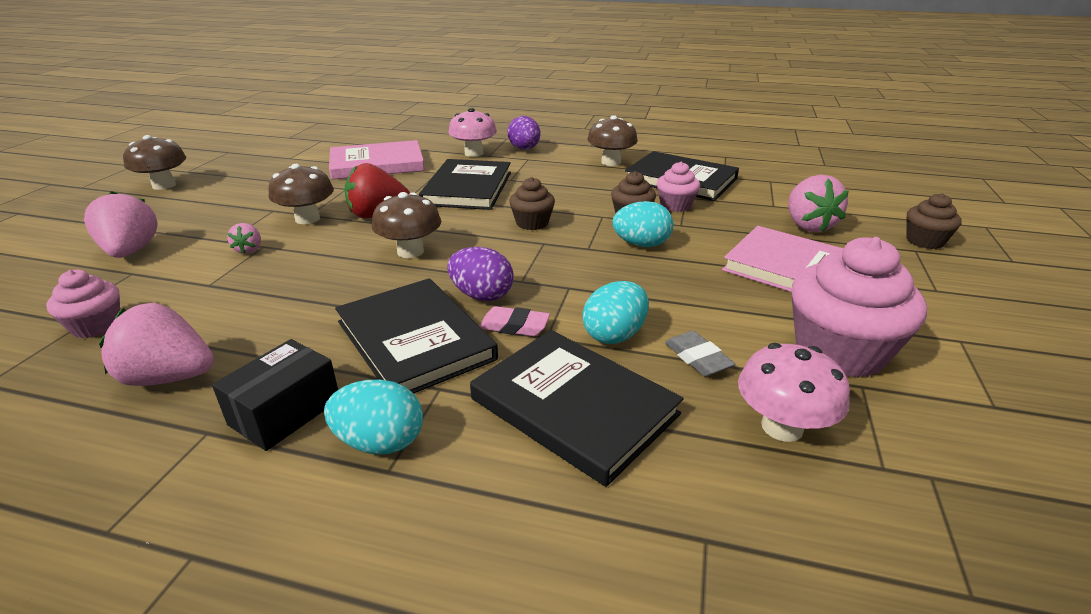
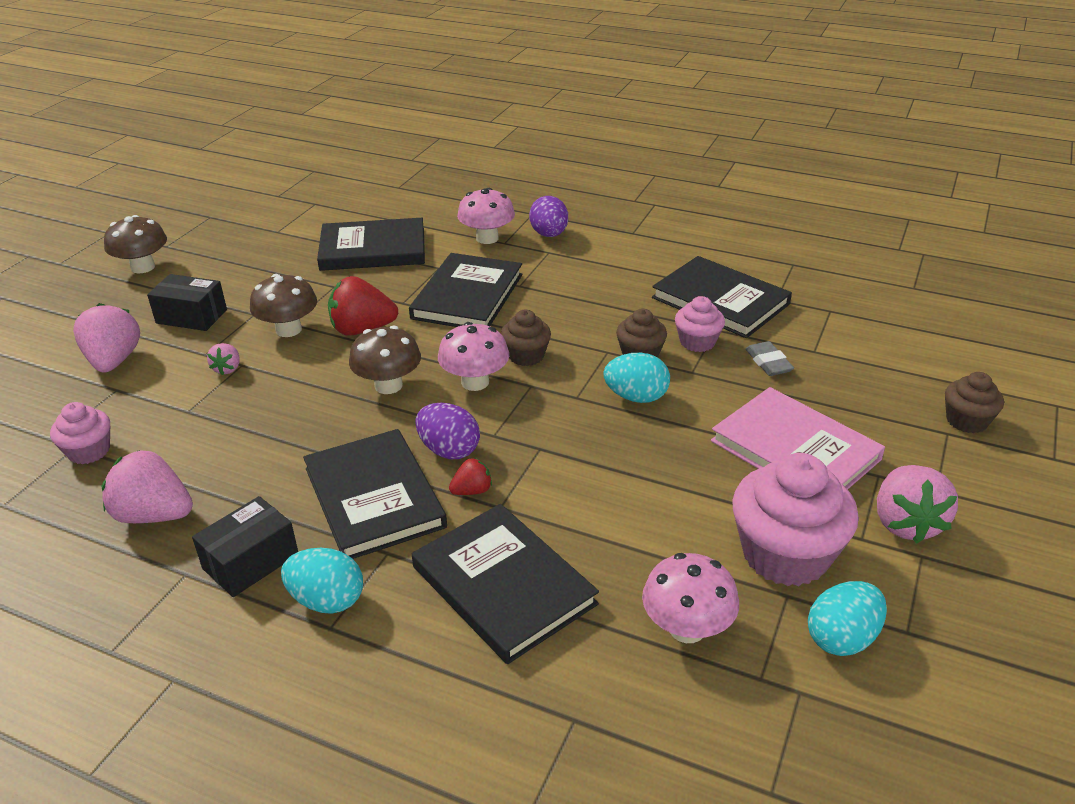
camera: 10 degrees right, 5 degrees up
(211, 215) = (191, 316): none -> black box
(377, 164) = (373, 249): pink book -> black book
(492, 244) = (475, 382): none -> pink mushroom
(514, 326) = (472, 491): pink eraser -> red strawberry
(611, 162) = (646, 265): brown mushroom -> none
(614, 335) = (567, 511): turquoise egg -> turquoise egg (842, 638)
(697, 358) = (639, 547): grey eraser -> grey eraser (768, 362)
(808, 226) = (839, 386): pink strawberry -> pink strawberry (906, 523)

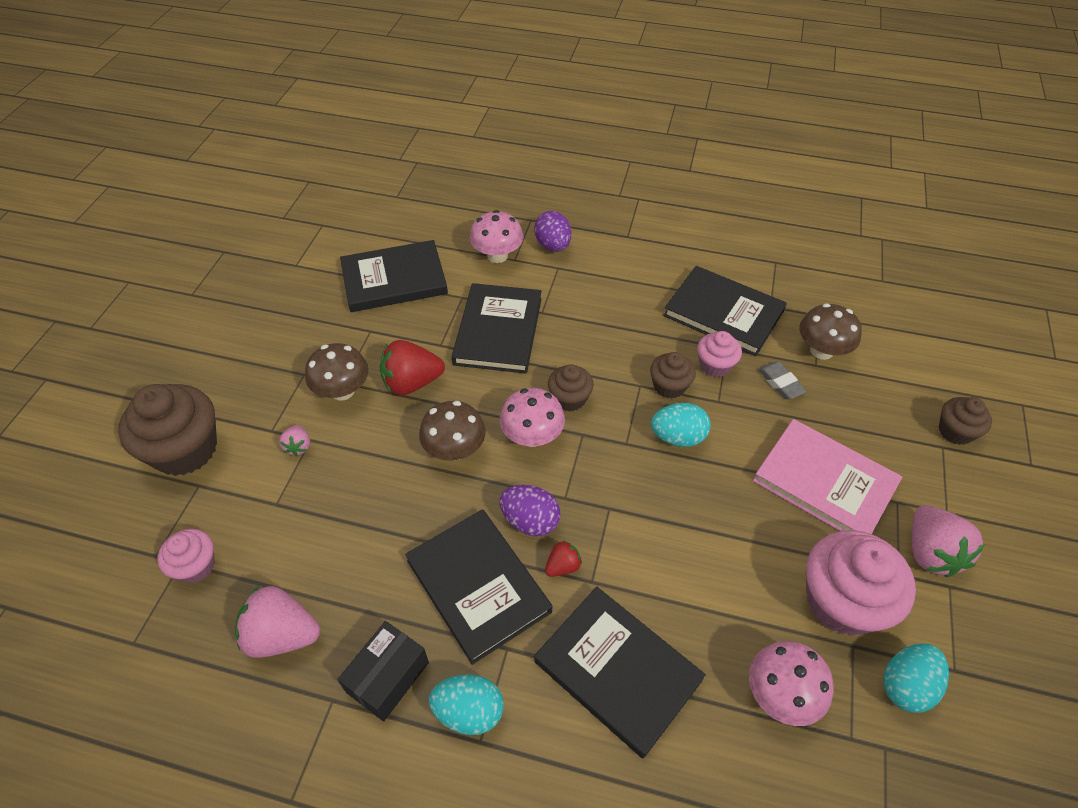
camera: 10 degrees left, 15 degrees up
(114, 361) = (185, 449): pink strawberry -> brown cupcake
(143, 267) = (176, 325): brown mushroom -> brown mushroom (821, 350)
(191, 316) = (244, 384): black box -> none

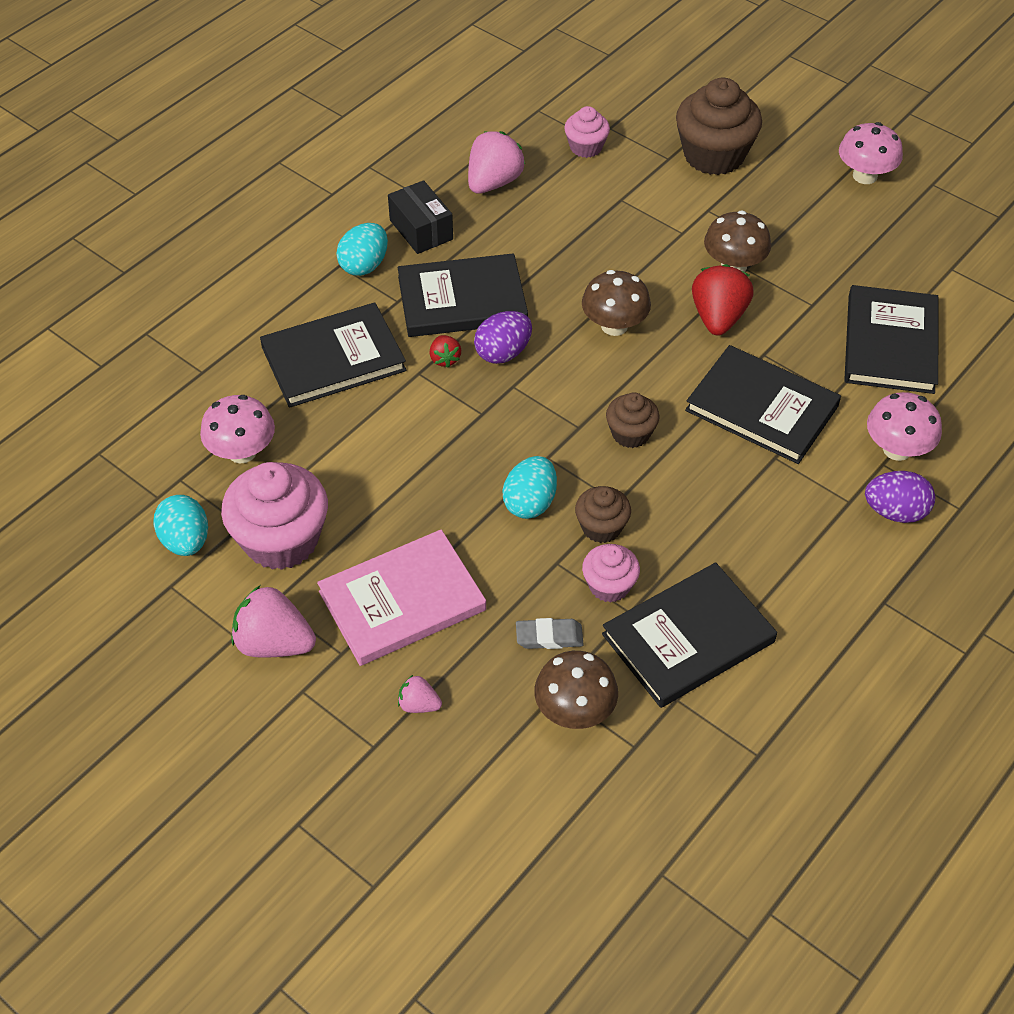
camera: 115 degrees right, 0 degrees up
(298, 446) = (678, 223): pink strawberry -> pink strawberry (419, 705)
(532, 436) = (598, 387): pink mushroom -> pink mushroom (865, 176)
(955, 431) = (384, 775): brown cupcake -> none

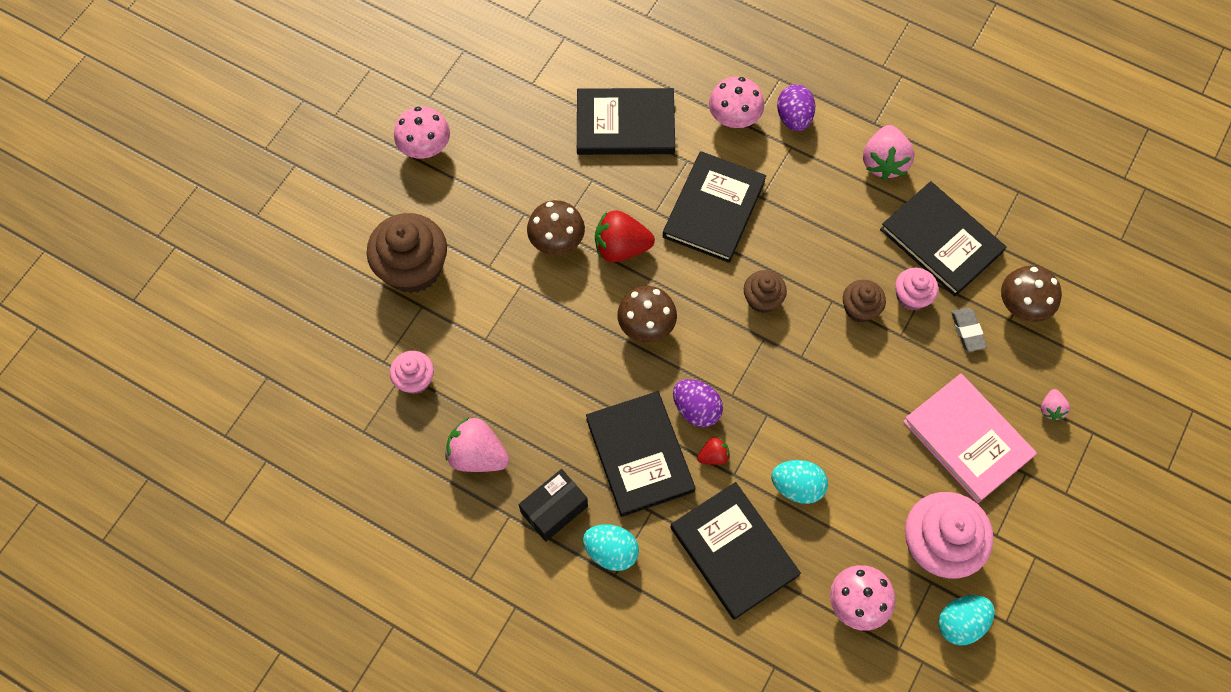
camera: 100 degrees left, 15 degrees up
(274, 643) = (1033, 524): pink strawberry -> pink strawberry (884, 162)
(530, 503) = (850, 363): turquoise egg -> turquoise egg (797, 487)

